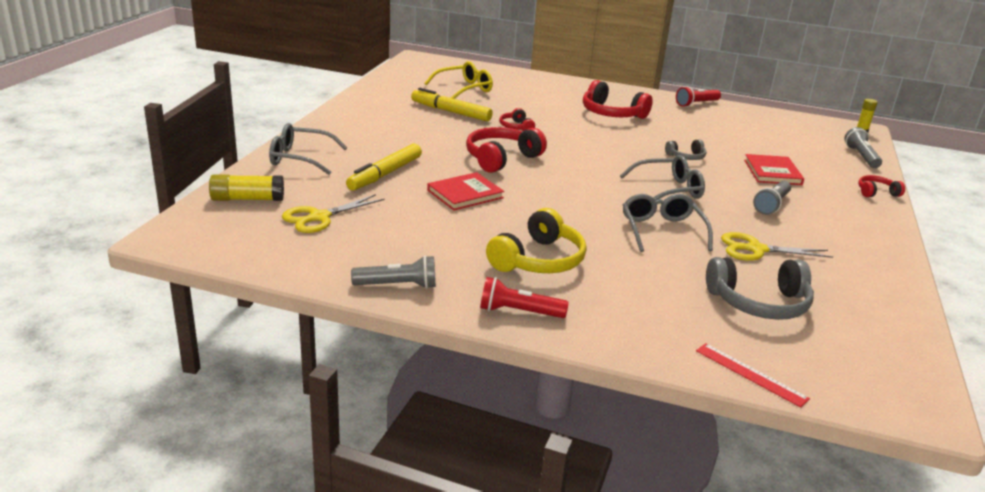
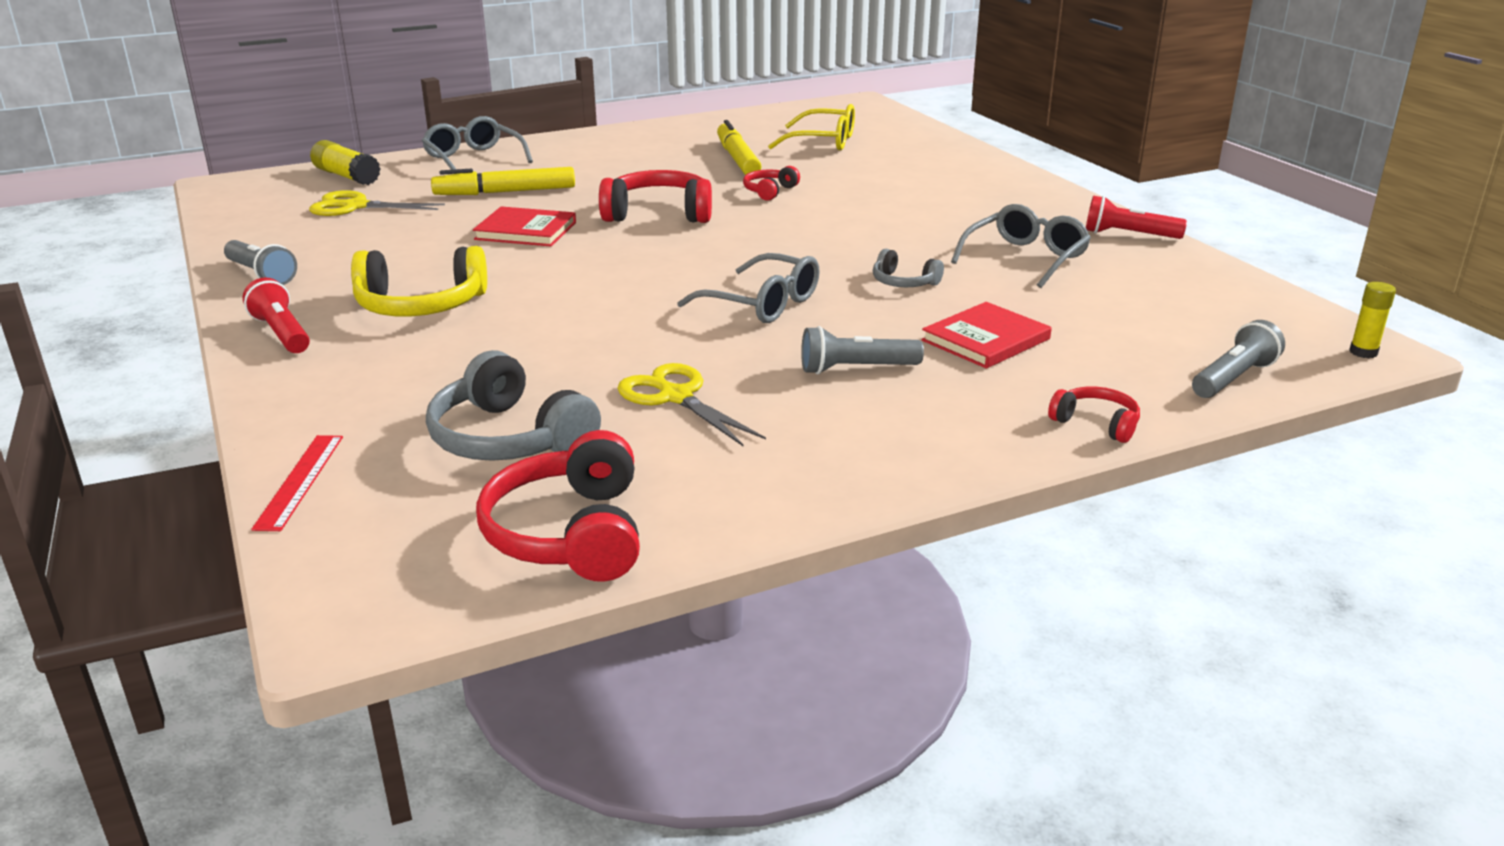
camera: 50 degrees right, 0 degrees up
(612, 113) = (946, 211): red headphones -> red headphones (569, 533)
(662, 230) = (623, 334): grey glasses -> grey glasses (1025, 258)

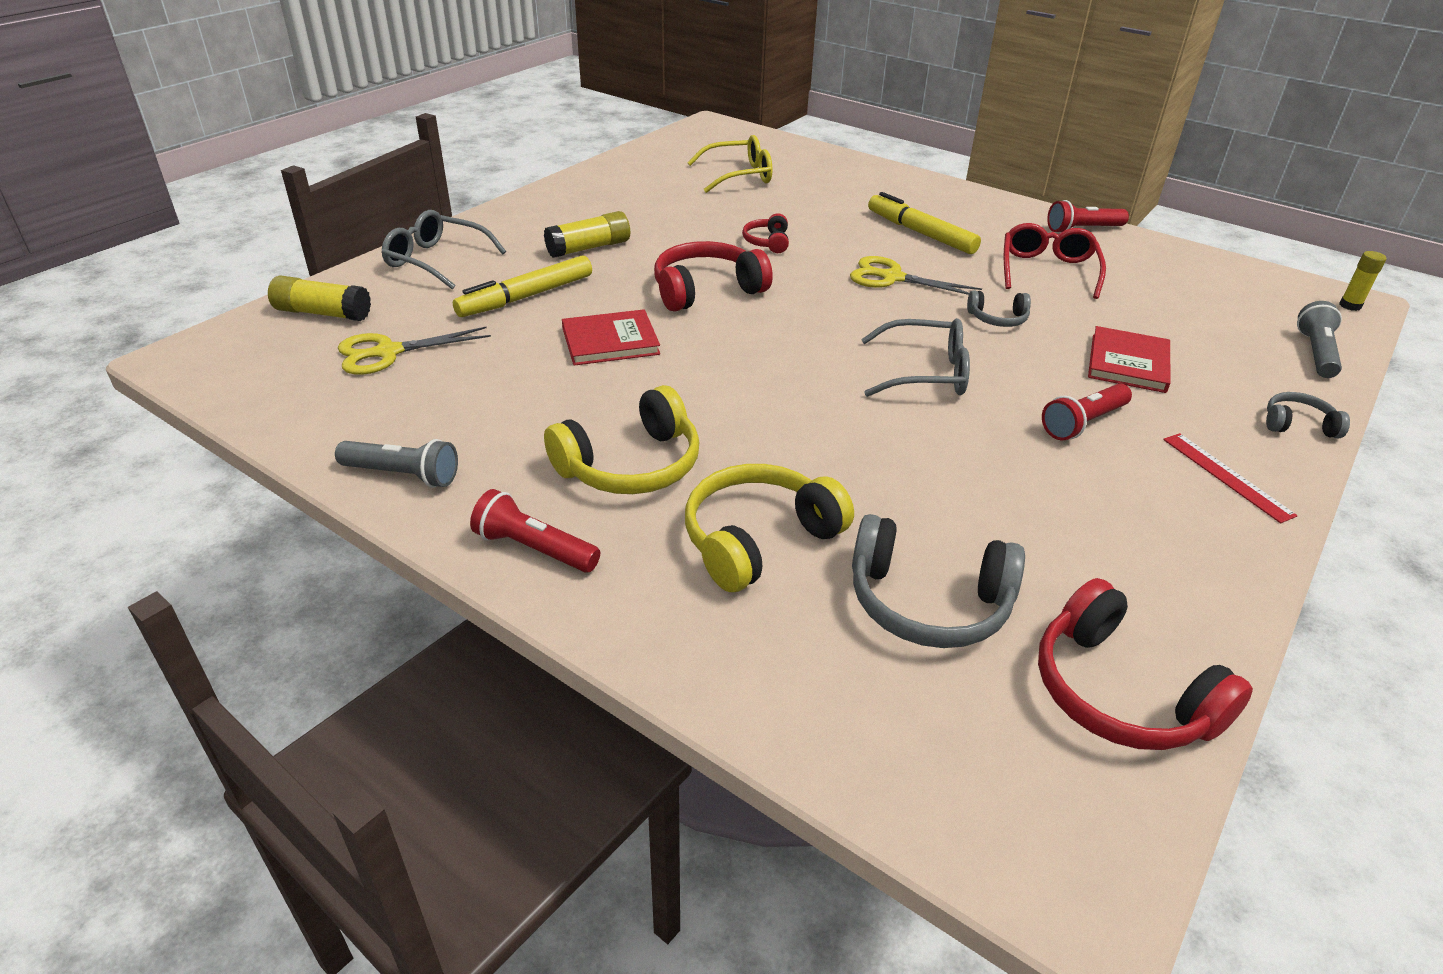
camera: 30 degrees left, 10 degrees up
(299, 481) = (813, 737): red ruler -> red ruler (1226, 476)
(443, 369) = (758, 539): none -> yellow headphones
(605, 170) = (589, 248): none -> yellow glue stick
(676, 397) = (996, 501): yellow scissors -> yellow scissors (892, 278)
(737, 159) = (692, 210): yellow marker -> yellow marker (920, 233)
(856, 369) = (1083, 423): grey flashlight -> red flashlight
(1025, 258) = (1047, 270): grey glasses -> red glasses
(1096, 423) = (1298, 424): red headphones -> grey headphones

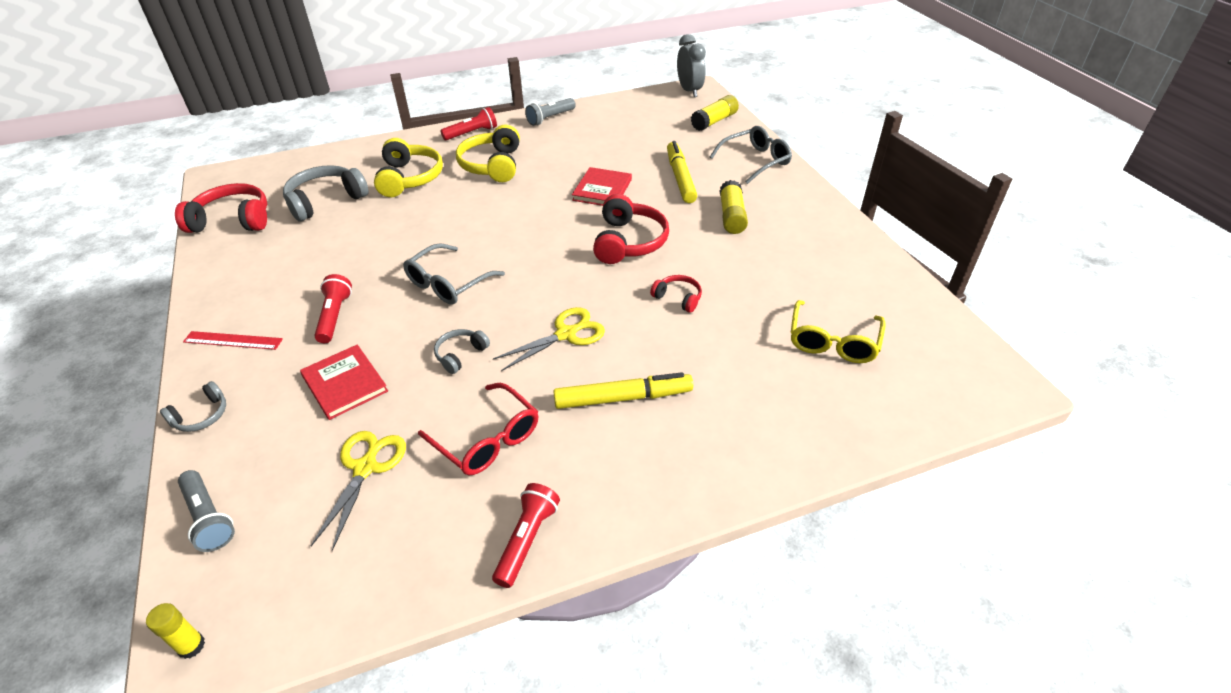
camera: 125 degrees right, 5 degrees up
(198, 363) = (689, 91): none -> grey clock
(388, 352) = (655, 130): yellow scissors -> yellow scissors (365, 468)

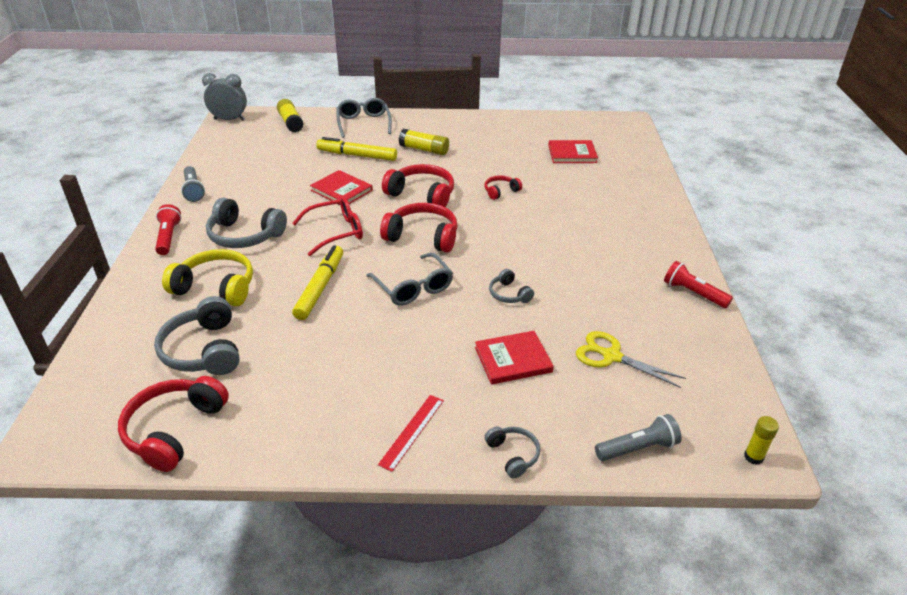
camera: 70 degrees left, 5 degrees down
(335, 316) = (417, 359): red flashlight -> none
(487, 439) = (603, 295): red glasses -> red glasses (336, 232)
(492, 165) = (244, 236): yellow headphones -> grey headphones
(544, 265) = (422, 236): none -> red headphones
(566, 334) = (512, 243): yellow scissors -> none
(623, 398) = (587, 234): yellow marker -> yellow marker (320, 287)
(833, 341) = (572, 154): yellow glasses -> red book

